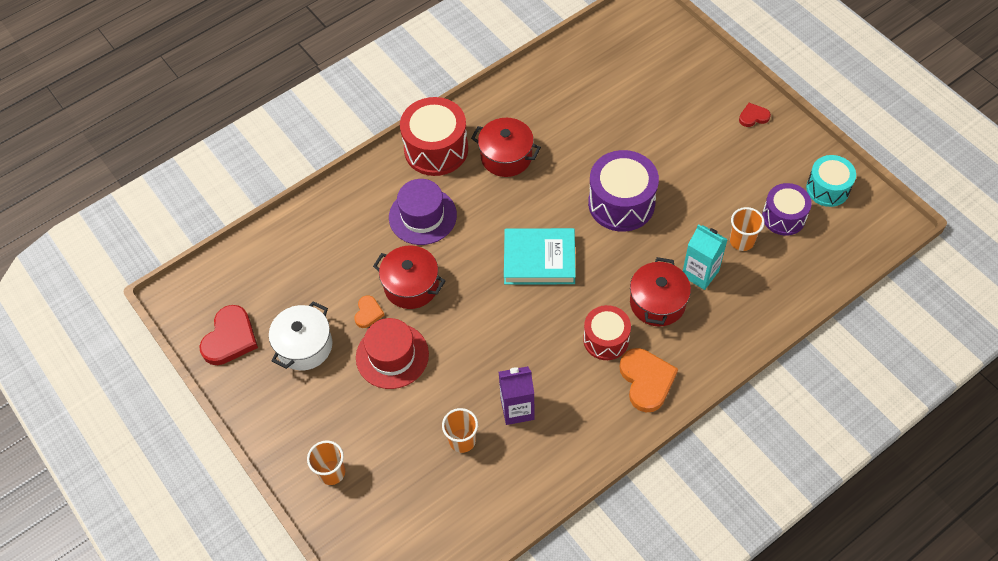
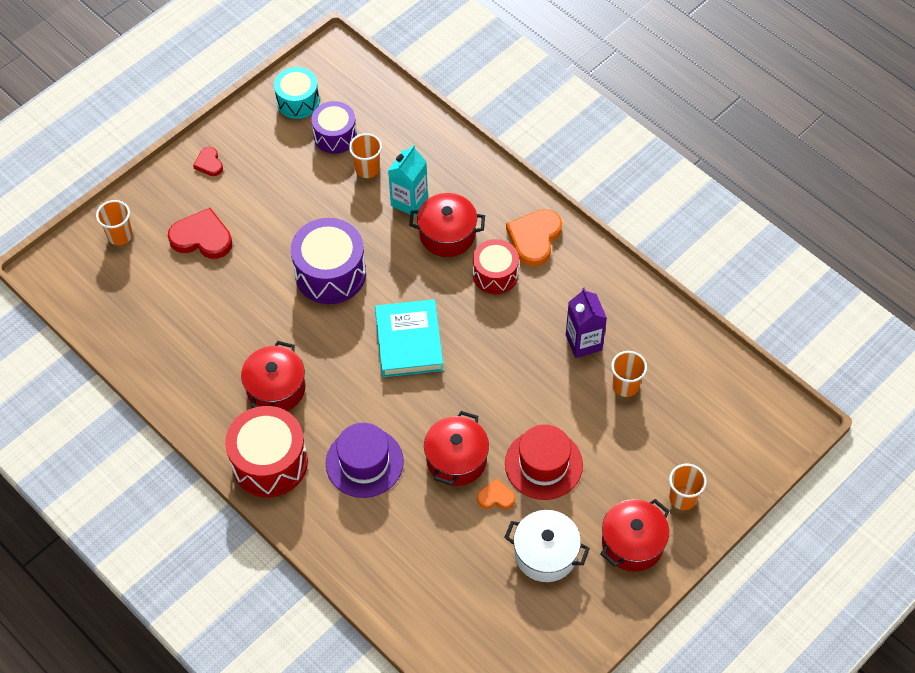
camera: 100 degrees left, 0 degrees up
(230, 338) = (548, 635): red heart -> red heart (202, 237)
(297, 420) = (632, 543): none -> red pot
(646, 380) = (534, 238): orange heart -> orange heart turned 45 degrees counterclockwise
(677, 53) = (120, 235): none -> orange cup

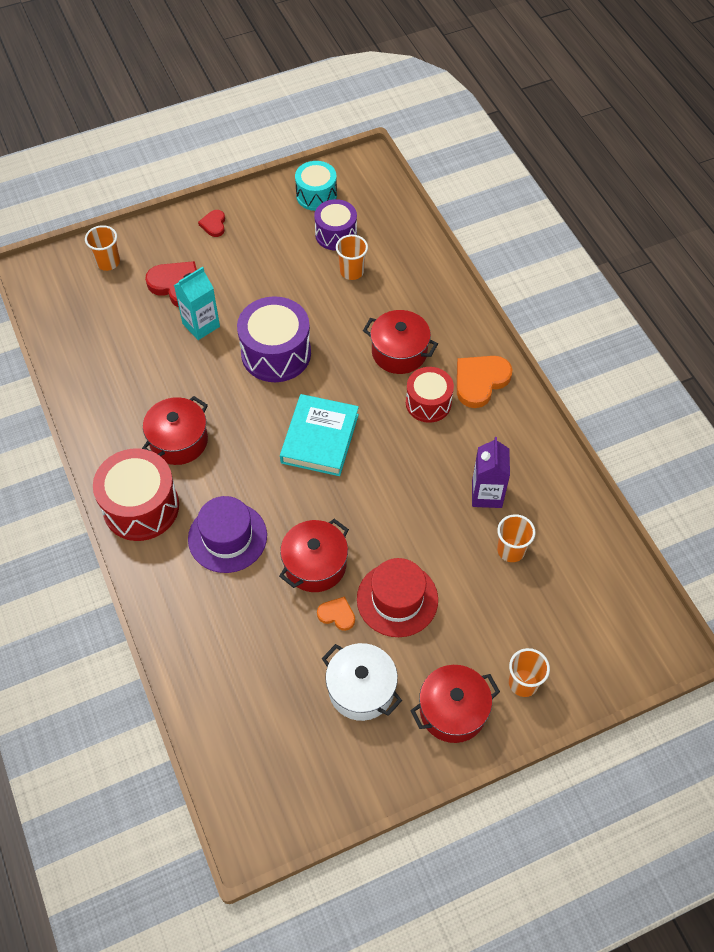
camera: 20 degrees right, 0 degrees up
(409, 201) = (377, 311): turquoise carton -> turquoise carton (201, 325)

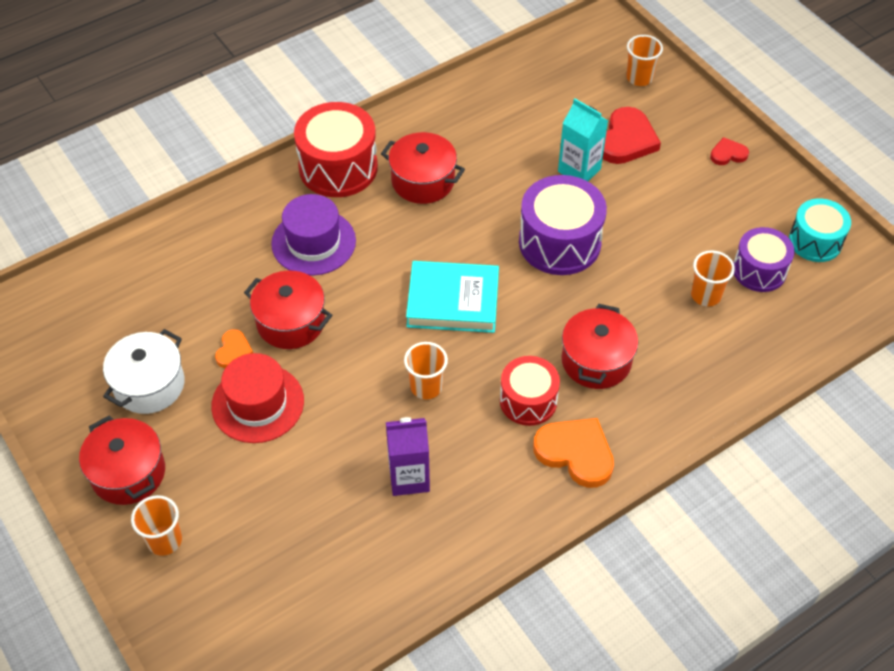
camera: 80 degrees right, 5 degrees down
(511, 550) = (335, 511): orange cup -> orange cup (426, 387)

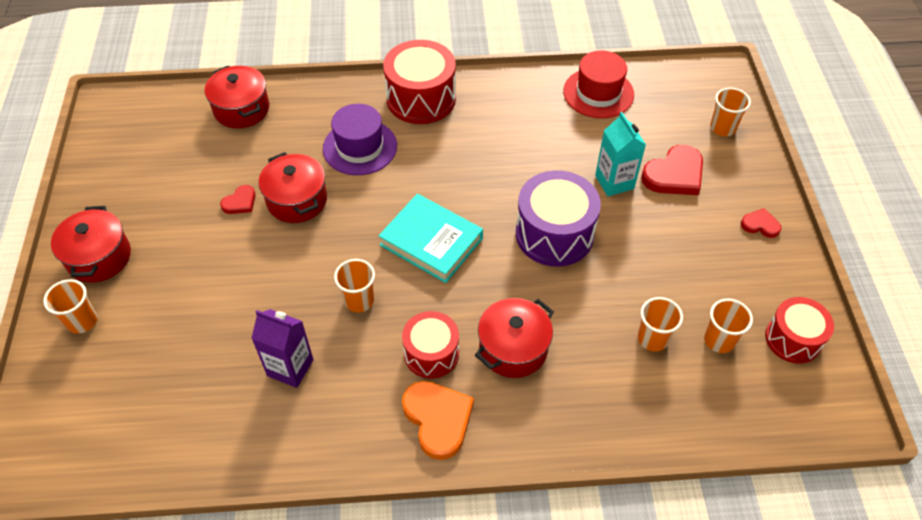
camera: 30 degrees right, 0 degrees up
(149, 385) = (164, 199): white pot -> none
(233, 351) = (240, 202): orange heart -> red heart
(258, 403) = (226, 250): red hat -> red hat (598, 93)
(423, 181) = (478, 136): red pot -> red pot (241, 109)
(759, 270) = (719, 340): purple drum -> orange cup
(815, 241) = (793, 339): turquoise drum -> red drum

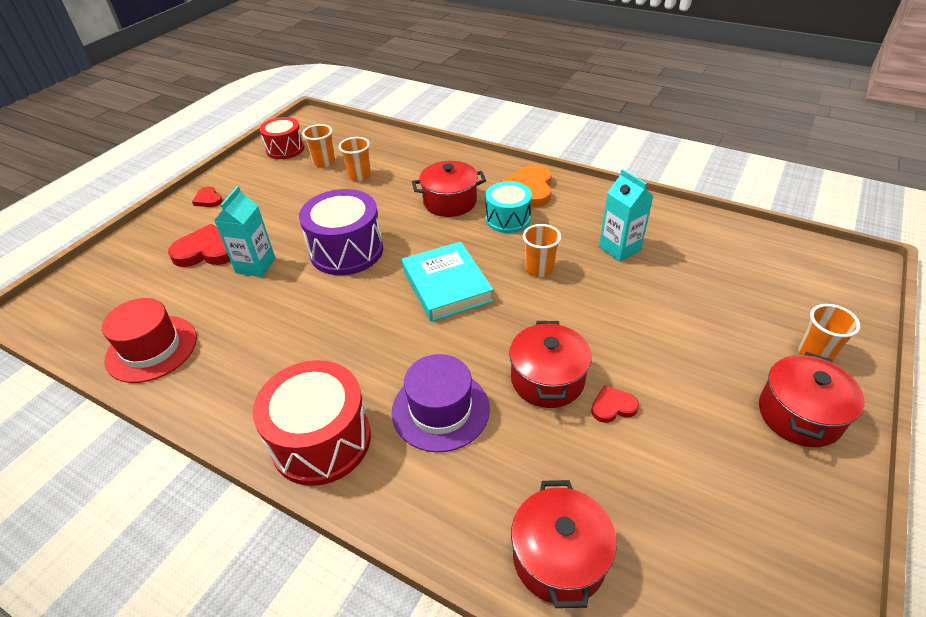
camera: 145 degrees left, 10 degrees down
(290, 368) = (619, 248): purple carton -> turquoise carton
(431, 353) = (508, 219): red drum -> turquoise drum
(722, 128) = (117, 267): orange cup -> none

